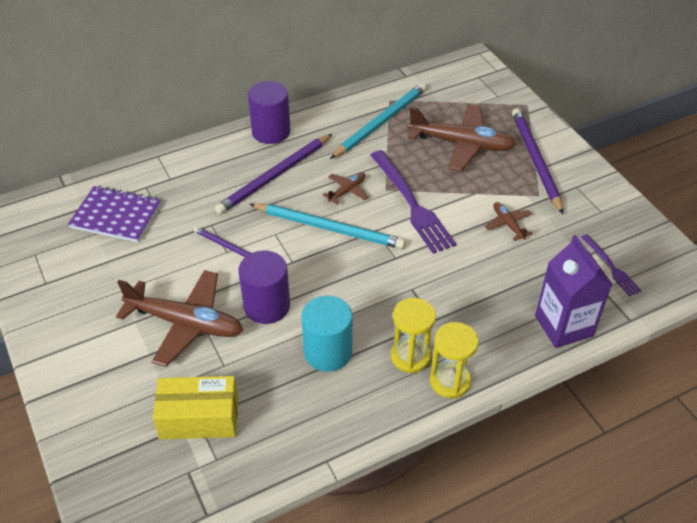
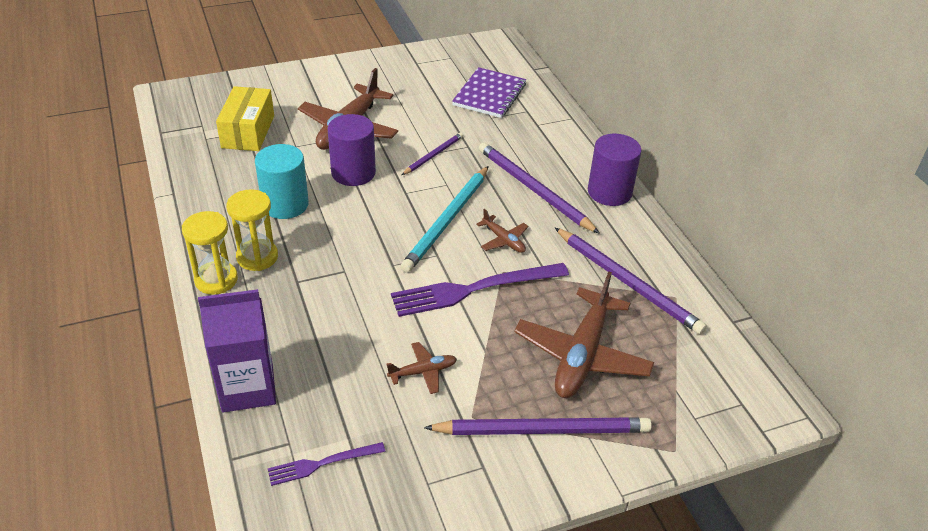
camera: 95 degrees right, 5 degrees down
(381, 122) = (628, 283): turquoise pencil -> purple pencil

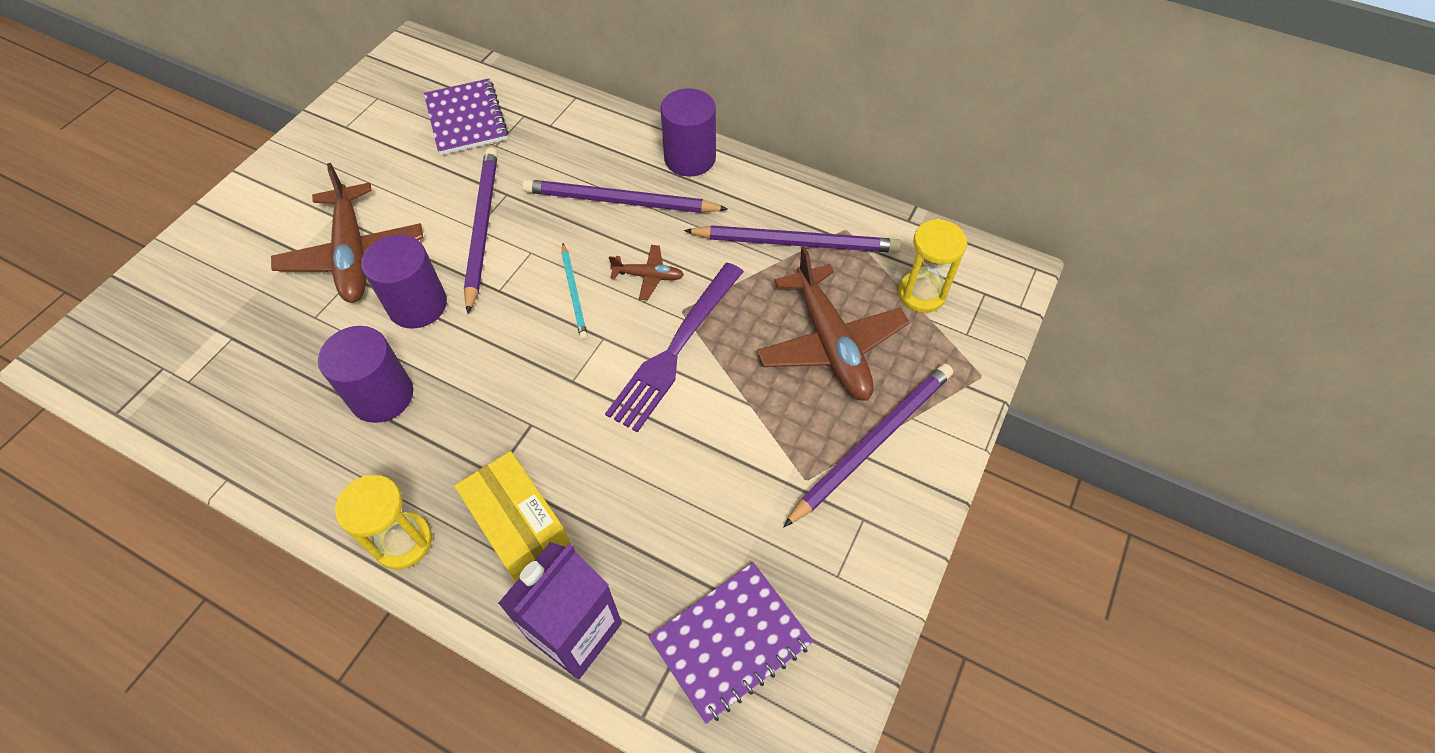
camera: 40 degrees left, 15 degrees up
(248, 131) = (234, 337): yellow box -> yellow box (519, 526)
(257, 257) = (420, 480): yellow hourglass -> yellow hourglass (921, 294)
(285, 204) = (382, 396): turquoise cylinder -> purple cylinder
(322, 463) = (730, 642): purple fork -> purple notebook
(423, 372) = (720, 471): brown plane -> none
(433, 155) = (482, 227): purple pencil -> purple pencil, size x1.82
(447, 221) = (574, 293): turquoise pencil -> turquoise pencil, size x0.55

